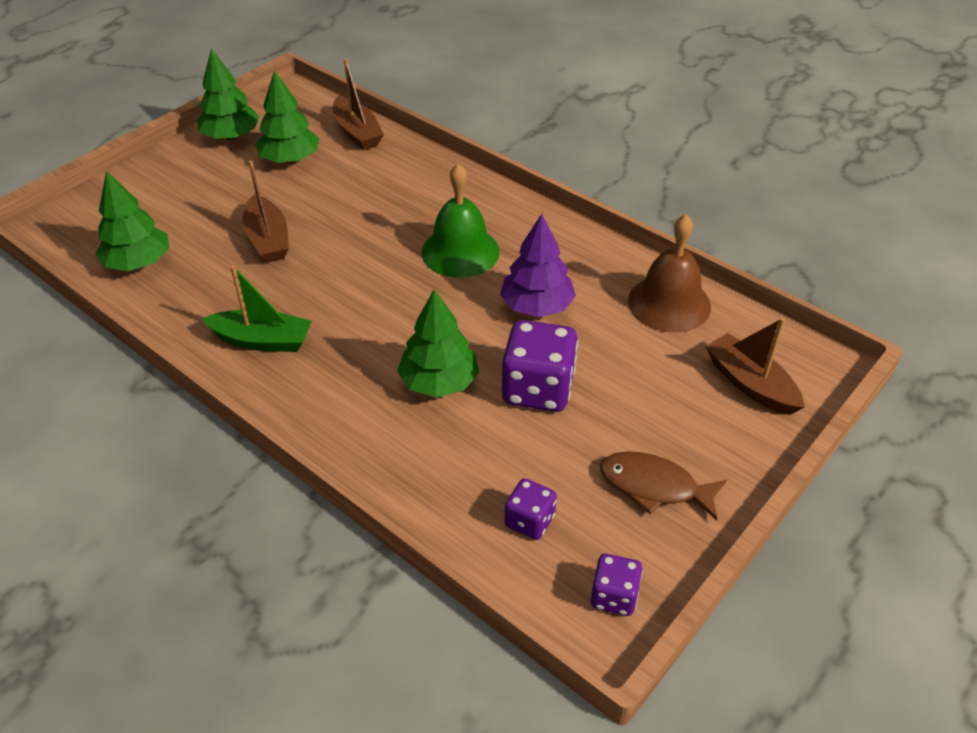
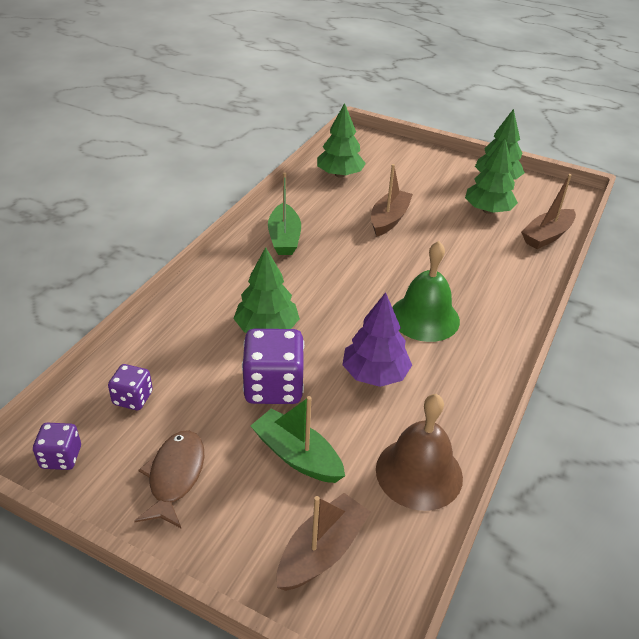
camera: 75 degrees right, 5 degrees down
(268, 239) = (389, 219): brown boat -> brown boat turned 150 degrees clockwise
(638, 384) = (297, 456): none -> green boat

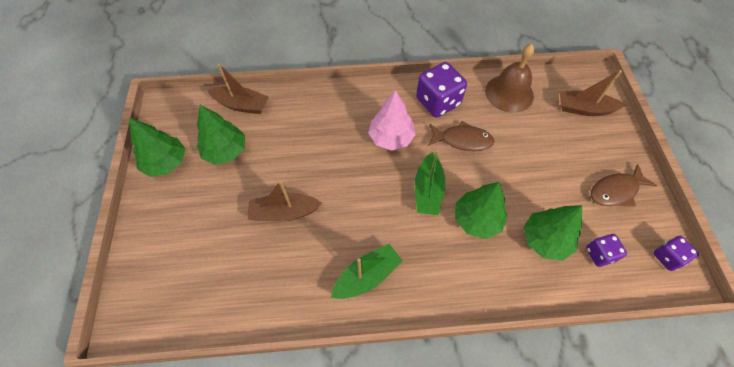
camera: 120 degrees left, 20 degrees up
(273, 387) = (518, 184): purple dice -> purple dice (438, 102)
(297, 456) = (549, 145): green boat -> green boat (428, 190)
(339, 174) = (227, 294): green tree -> green tree (545, 240)
(375, 374) = (462, 140): purple tree -> brown fish
(424, 317) = (391, 138): green bell -> pink tree

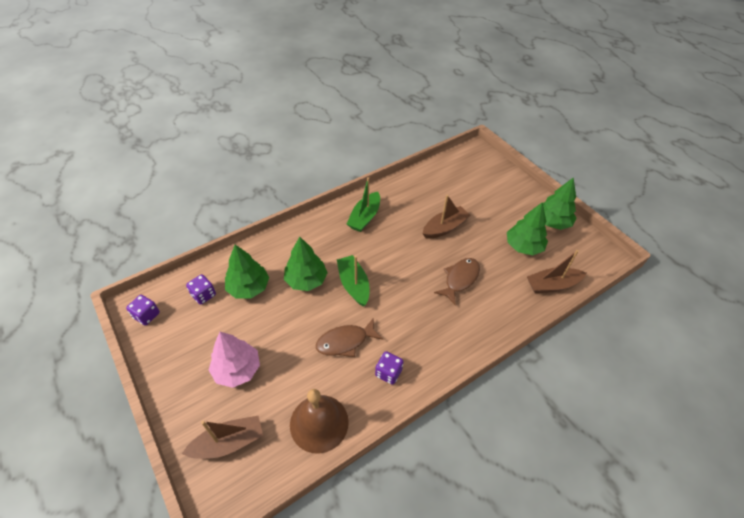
camera: 150 degrees right, 10 degrees down
(391, 138) = (409, 314): pink tree -> pink tree (237, 369)
(438, 102) = (388, 373): purple dice -> purple dice, size x0.55
(615, 191) = (190, 355): brown fish -> brown fish (460, 279)

